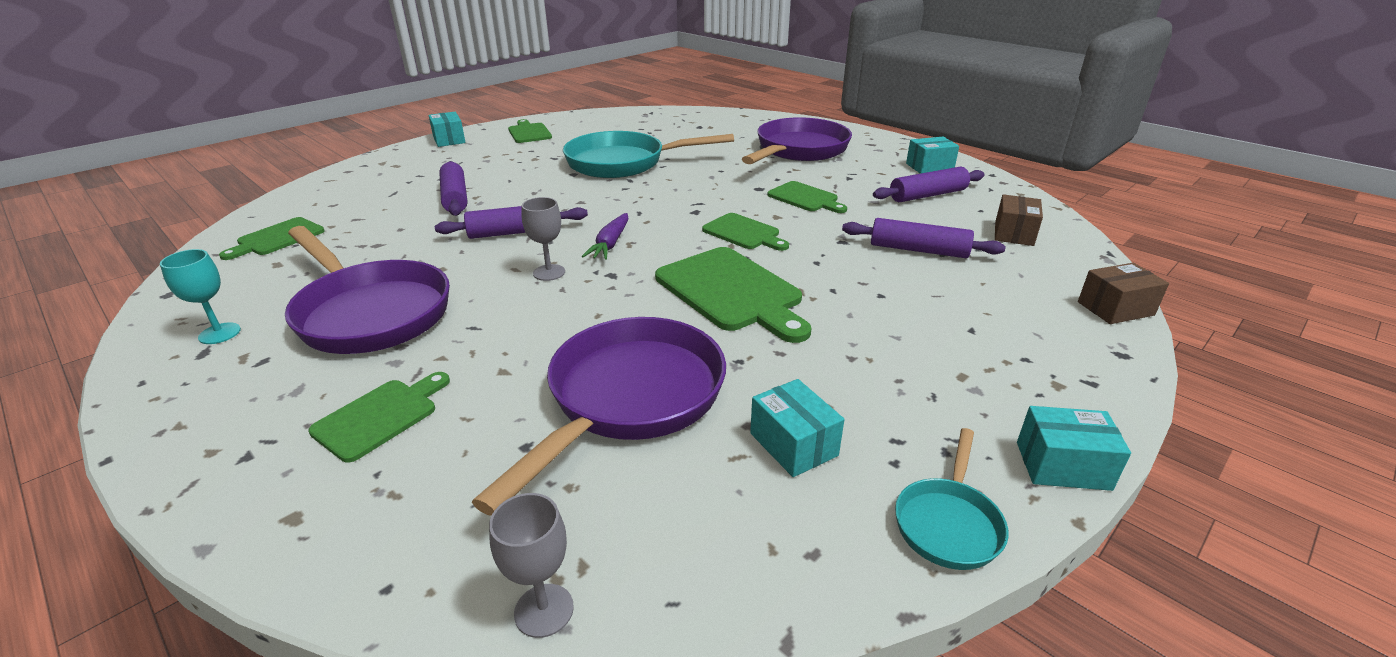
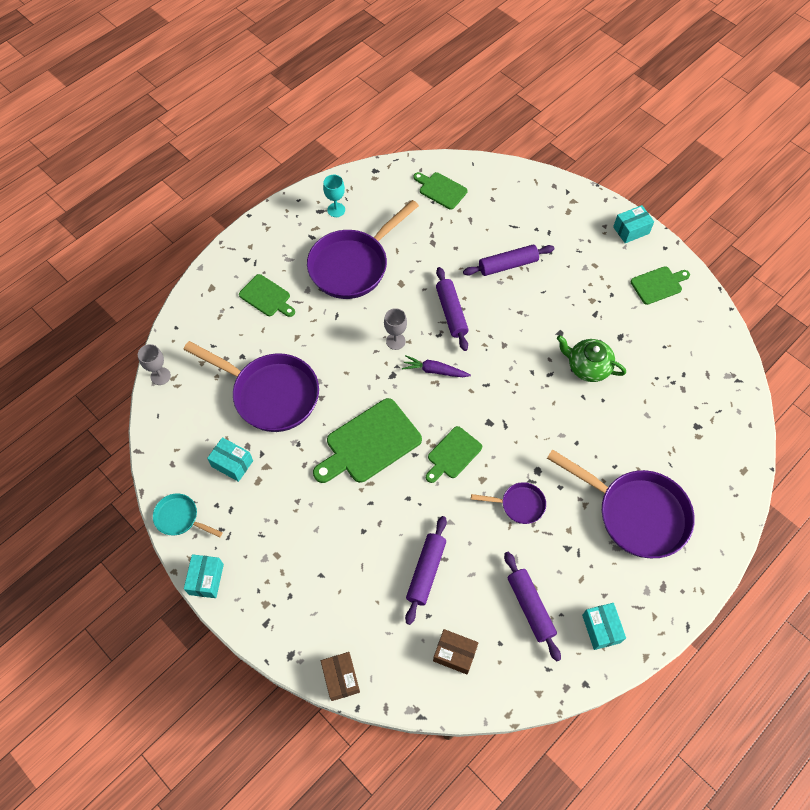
camera: 90 degrees right, 30 degrees up
(623, 163) = (587, 366): turquoise pan -> green teapot
(793, 444) = (232, 463): turquoise box -> turquoise box turned 60 degrees clockwise
(805, 198) = (519, 505): green cutting board -> purple pan

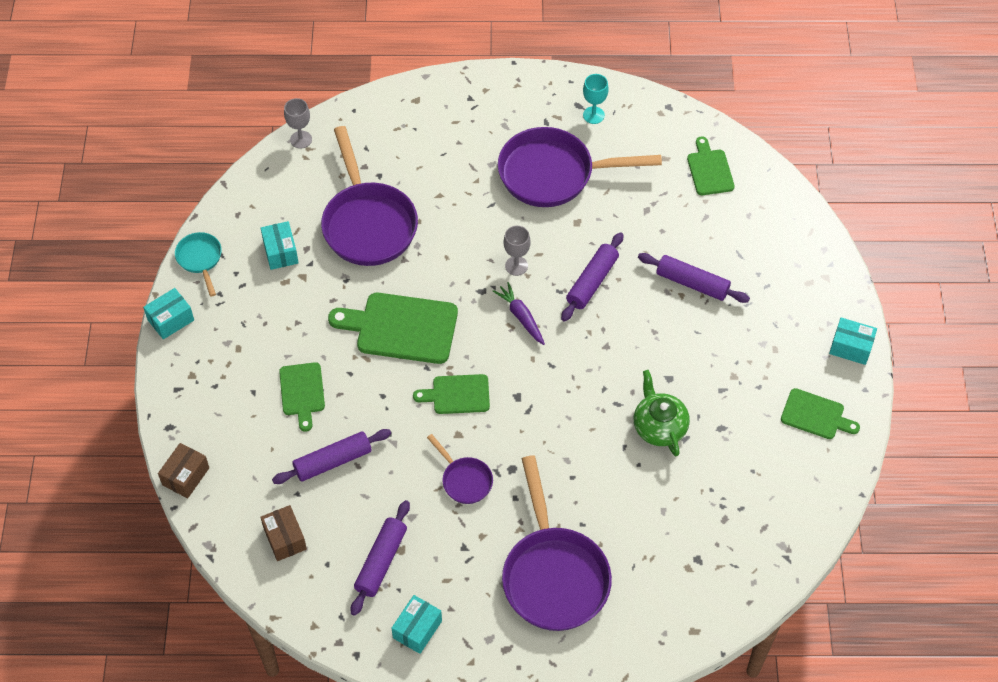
camera: 45 degrees right, 5 degrees down
(266, 297) = (452, 143): green cutting board -> green cutting board (302, 392)

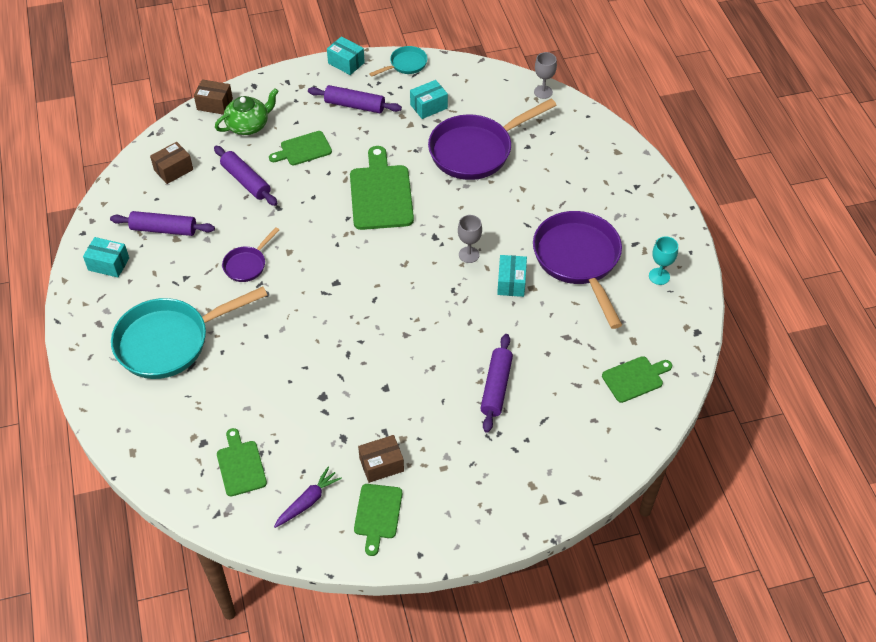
camera: 75 degrees right, 5 degrees down
(457, 394) = (327, 243): green cutting board -> green cutting board (240, 465)
(521, 317) = (417, 268): purple carrot -> purple carrot (308, 501)
(553, 575) = (170, 341): purple pan -> turquoise pan
(592, 282) = (471, 311): purple rolling pin -> purple rolling pin (354, 105)
(659, 426) = (332, 389): green teapot -> green teapot (248, 125)
(760, 400) = (381, 465): none -> brown box
(850, 347) = (466, 534): turquoise box -> turquoise box (511, 282)

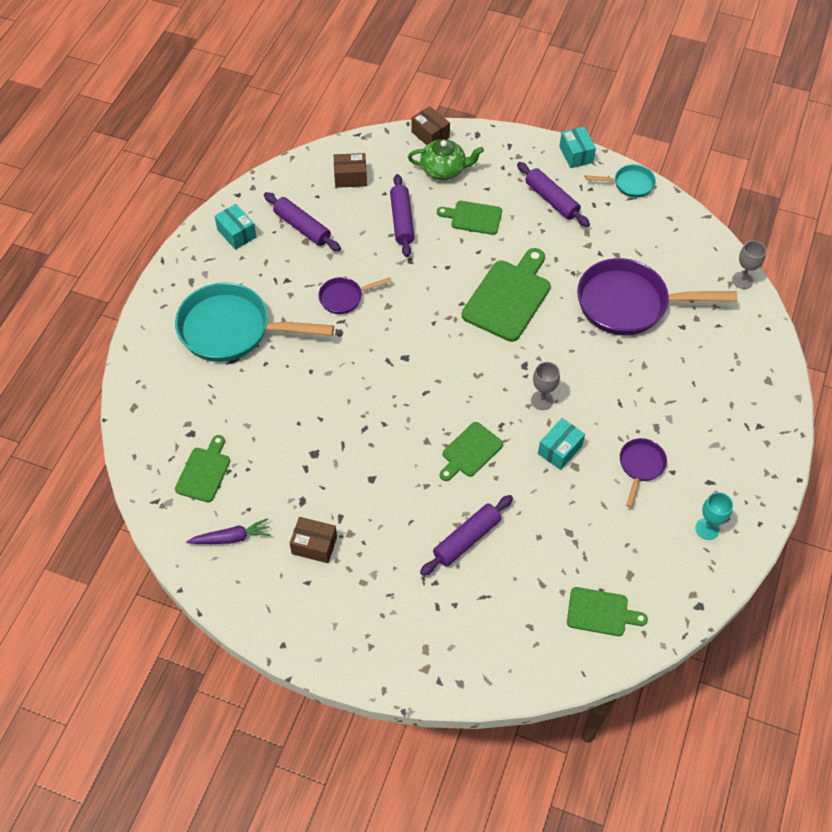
camera: 35 degrees right, 5 degrees up
(377, 514) = (277, 587): green cutting board -> green cutting board (470, 451)
(428, 106) = (619, 237): turquoise box -> none
(578, 260) = (640, 466): purple pan -> purple pan, size x0.48

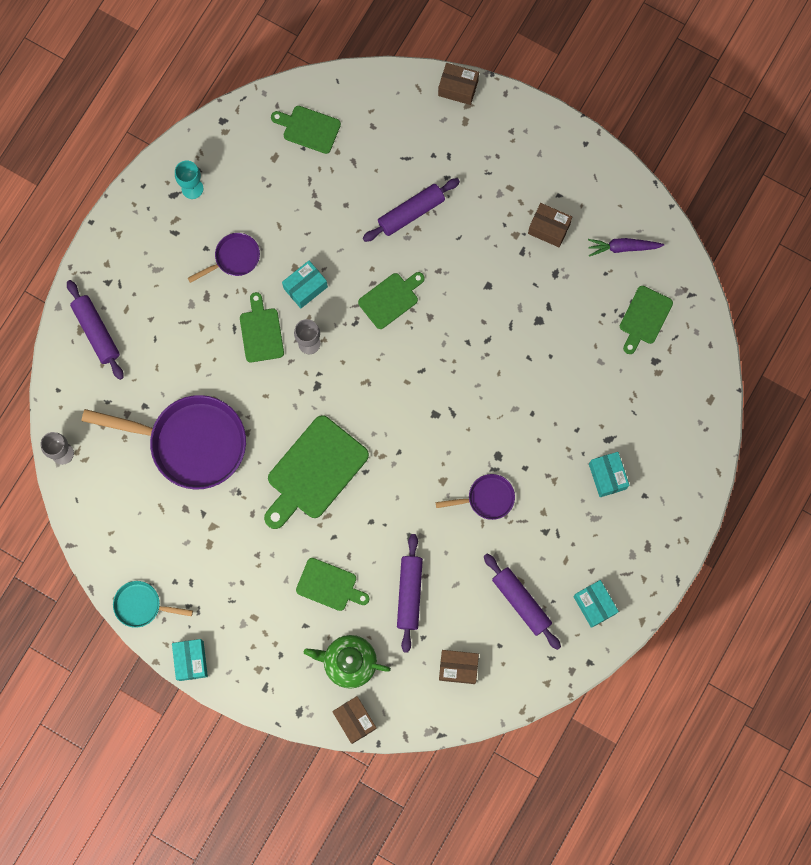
camera: 170 degrees left, 20 degrees up
(232, 330) = (607, 476): turquoise pan -> turquoise box
(440, 687) = (458, 88): none -> brown box
(551, 200) = (236, 597): purple rolling pin -> purple rolling pin (96, 332)
(592, 403) = (261, 332): none -> green cutting board
(640, 466) = (234, 258): purple pan -> purple pan turned 150 degrees counterclockwise

